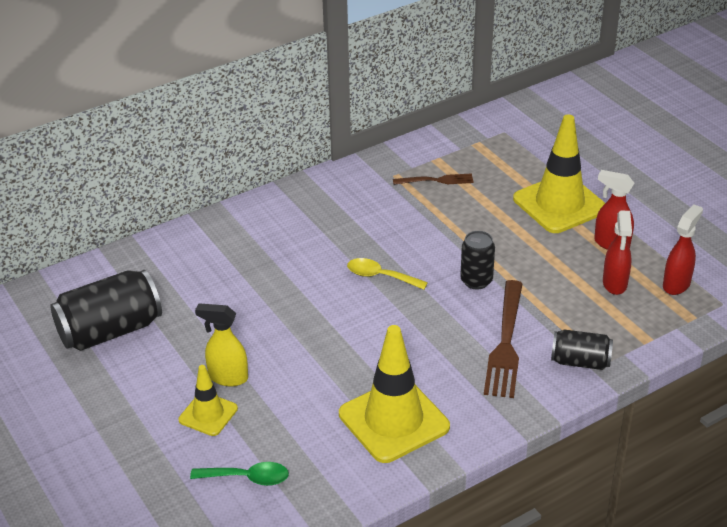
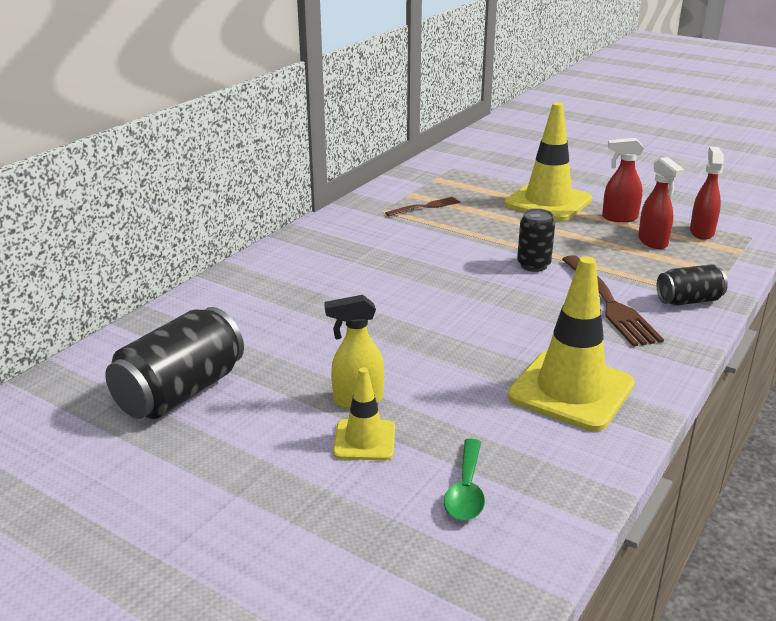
camera: 25 degrees left, 10 degrees down
(247, 478) = (466, 490): green spoon -> green spoon turned 120 degrees clockwise
(381, 276) = (441, 281): yellow spoon -> none

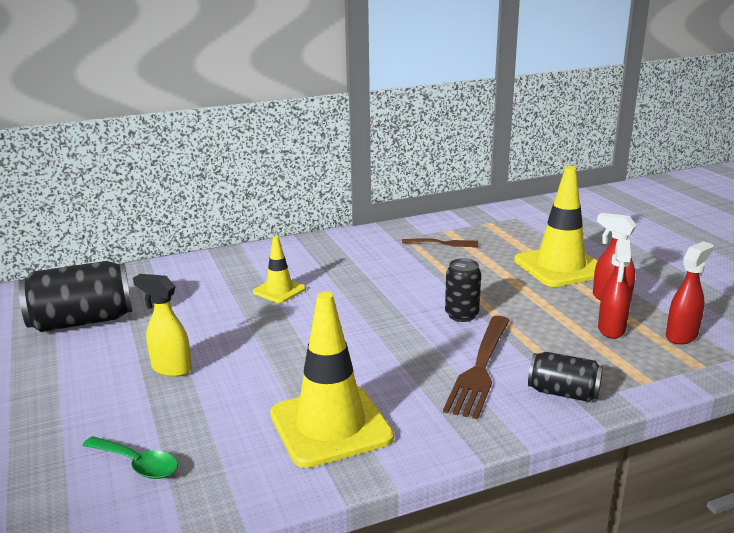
camera: 35 degrees right, 5 degrees down
(364, 440) = (131, 398): yellow traffic cone -> yellow traffic cone (279, 290)
(466, 490) = (137, 464): green spoon -> green spoon turned 105 degrees counterclockwise

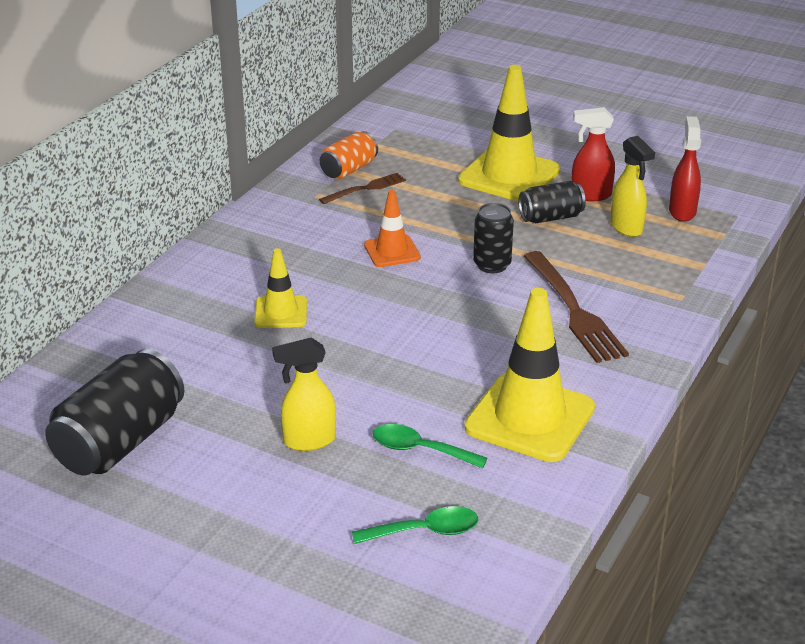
camera: 40 degrees left, 10 degrees up
(224, 408) = (420, 450): none -> green spoon
(404, 282) = (392, 251): none -> orange traffic cone
(449, 230) = (349, 170): none -> orange can
(563, 393) = (659, 303): black can -> black can (550, 217)
(611, 330) = (626, 228): red spray bottle -> yellow spray bottle

